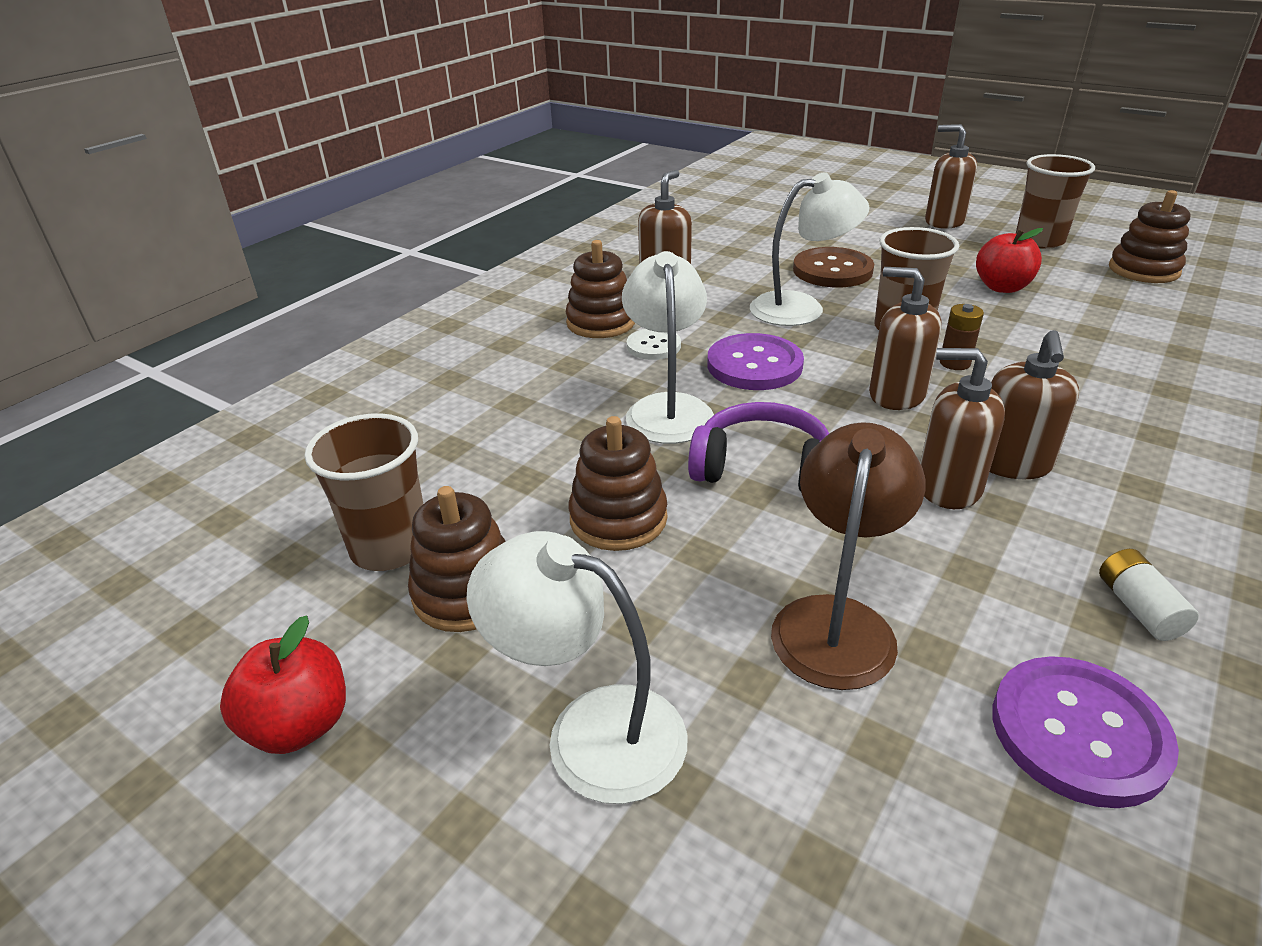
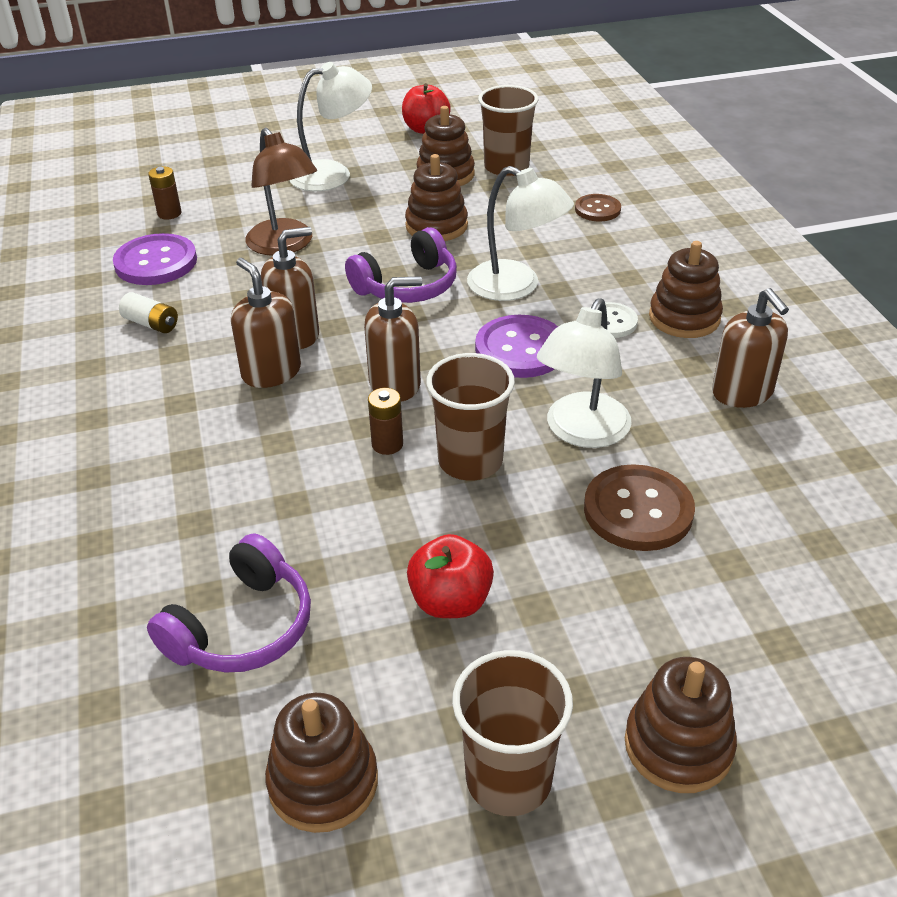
camera: 130 degrees right, 5 degrees up
(447, 430) = (597, 209): none -> brown button
(944, 221) = (678, 745): brown soap dispenser -> brown stacking toy
(982, 868) = (169, 213): none -> brown battery
(1160, 329) = (242, 627): none -> purple headphones

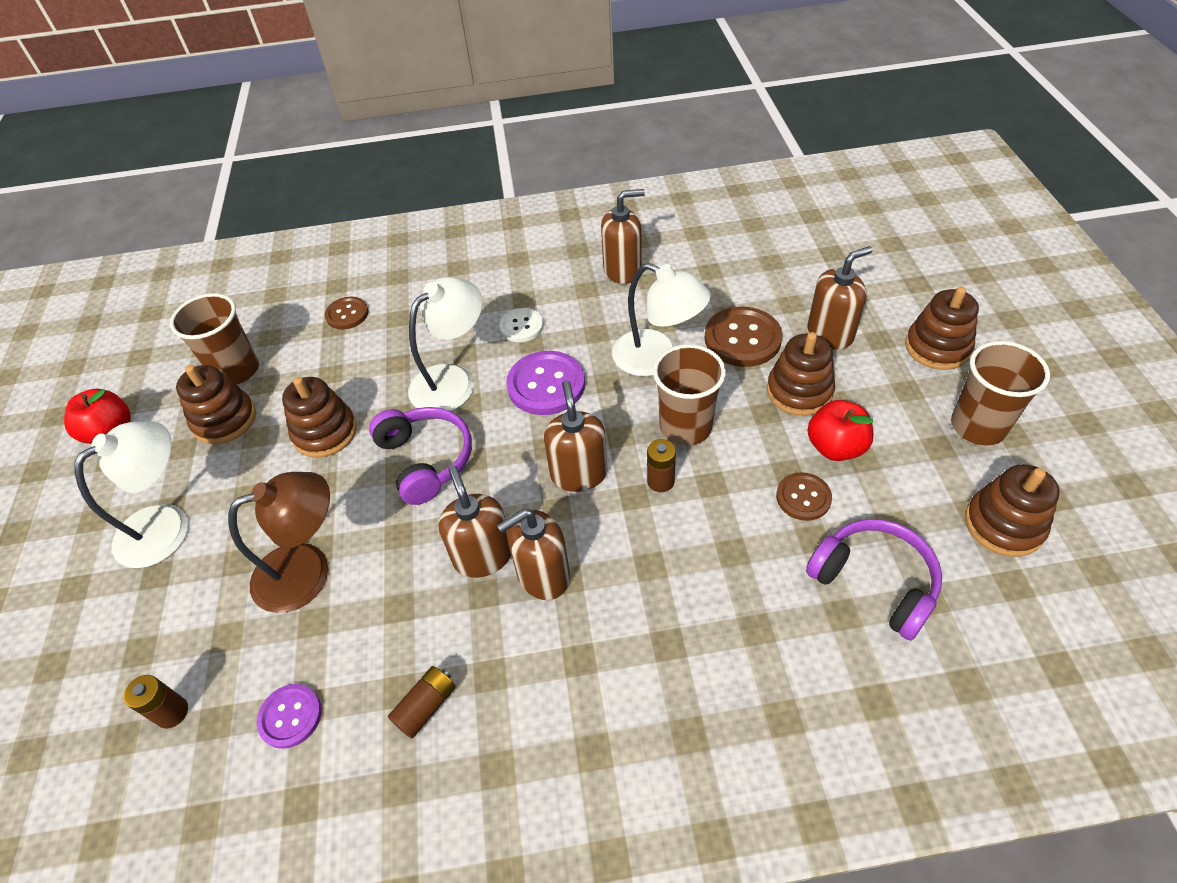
camera: 80 degrees left, 10 degrees up
(151, 324) = (426, 706): white battery -> brown battery
(156, 262) = (290, 716): purple button -> purple button, size x0.60
(333, 174) = (167, 525): white lamp -> white lamp turned 60 degrees clockwise
(367, 566) = (803, 497): none -> brown button
(674, 607) = (830, 333): none -> brown soap dispenser
(684, 318) = (526, 285): brown stacking toy -> brown stacking toy (799, 391)

